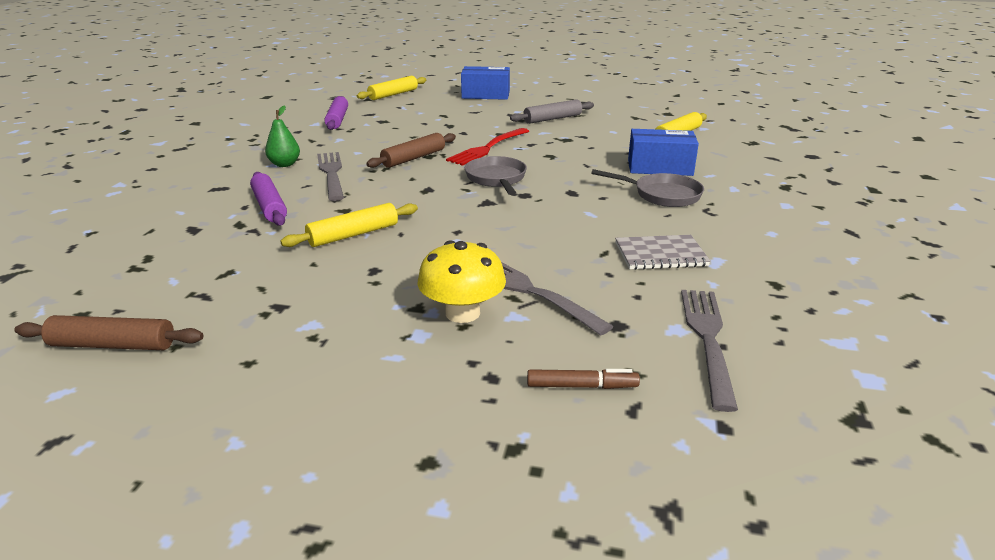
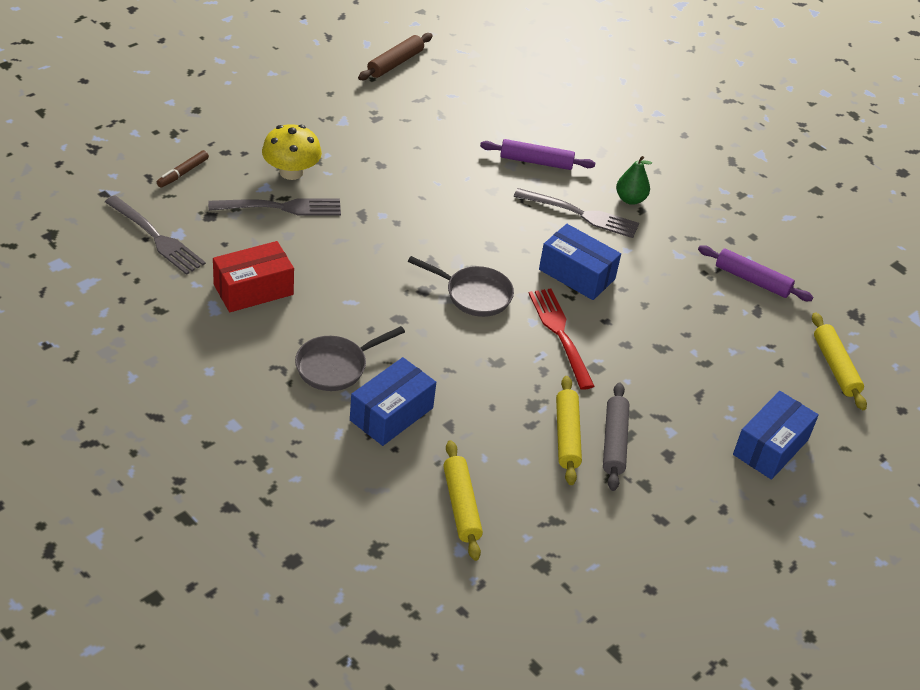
camera: 120 degrees right, 15 degrees up
(353, 234) = (443, 178): yellow rolling pin -> yellow rolling pin (566, 436)
(413, 158) = (576, 274): brown rolling pin -> blue box
(660, 254) = (253, 290): grey notebook -> red box

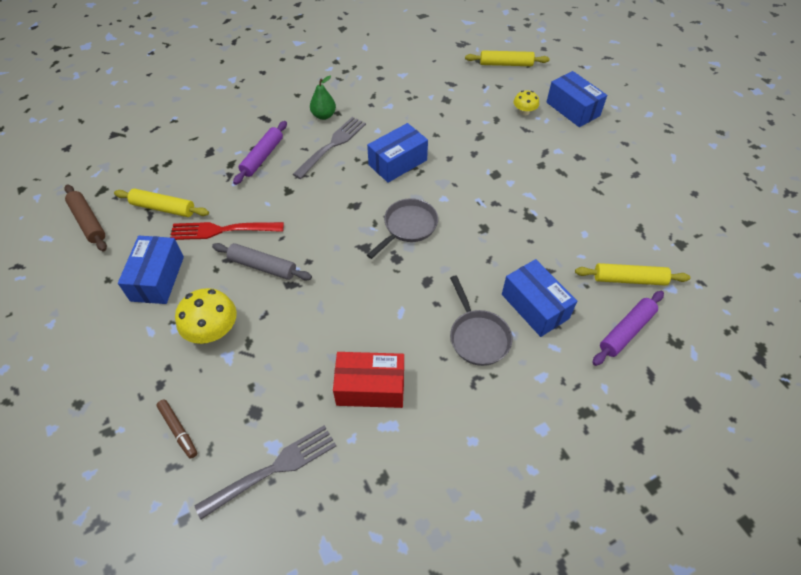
camera: 70 degrees left, 10 degrees up
(253, 290) = (370, 387): red box -> red box turned 75 degrees counterclockwise
(281, 207) = (261, 347): grey fork -> none
(341, 123) = (157, 278): none -> blue box
(560, 334) = (459, 185): red fork -> red fork (222, 230)
(566, 436) = (561, 204): yellow rolling pin -> yellow rolling pin (163, 208)
(614, 442) = (567, 181): grey rolling pin -> grey rolling pin (262, 266)
(736, 392) = (524, 112): none -> yellow mushroom
(752, 280) = (422, 78): purple rolling pin -> purple rolling pin (626, 331)

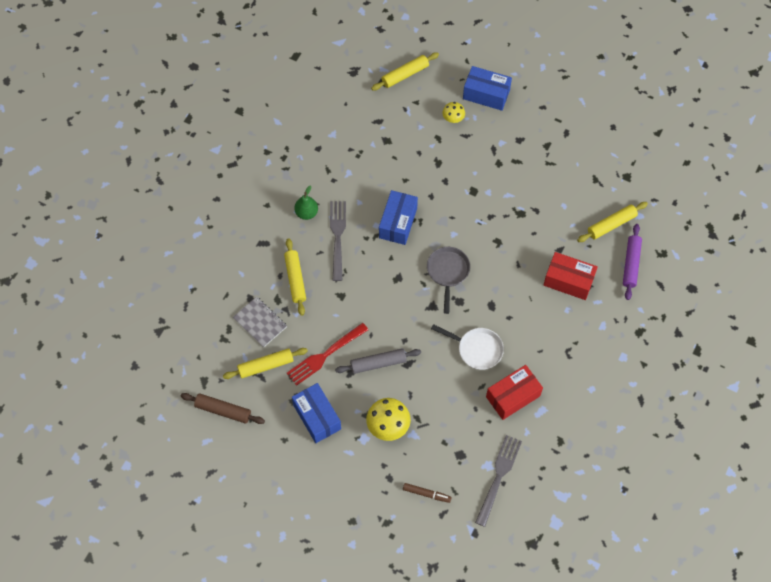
camera: 35 degrees left, 10 degrees up
(197, 172) = (260, 322): none -> grey notebook
(262, 157) = (295, 279): purple rolling pin -> yellow rolling pin
(373, 314) = (477, 349): none -> white pan
(478, 337) = (549, 324): grey pan -> none
(535, 306) = (568, 281): blue box -> red box

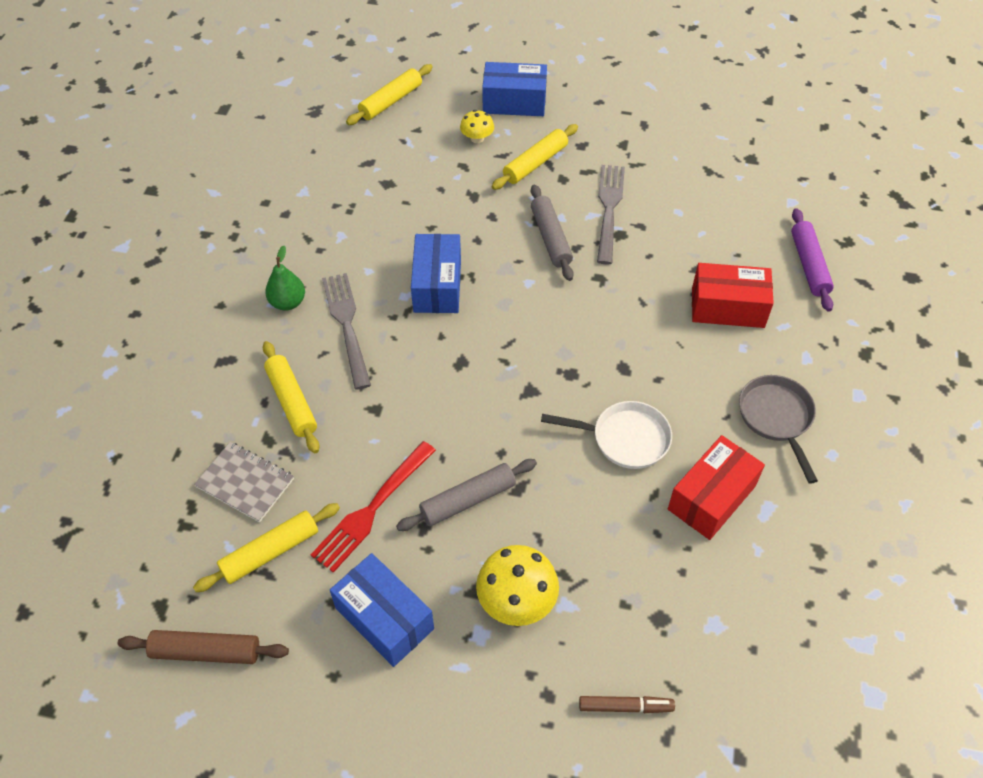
camera: 15 degrees left, 10 degrees down
(448, 272) = (538, 337): grey pan -> grey pan (776, 418)
(476, 206) = (550, 238): none -> grey rolling pin
(498, 477) = (741, 640): grey fork -> grey fork (609, 209)
(611, 224) = (757, 221): yellow rolling pin -> yellow rolling pin (535, 163)

